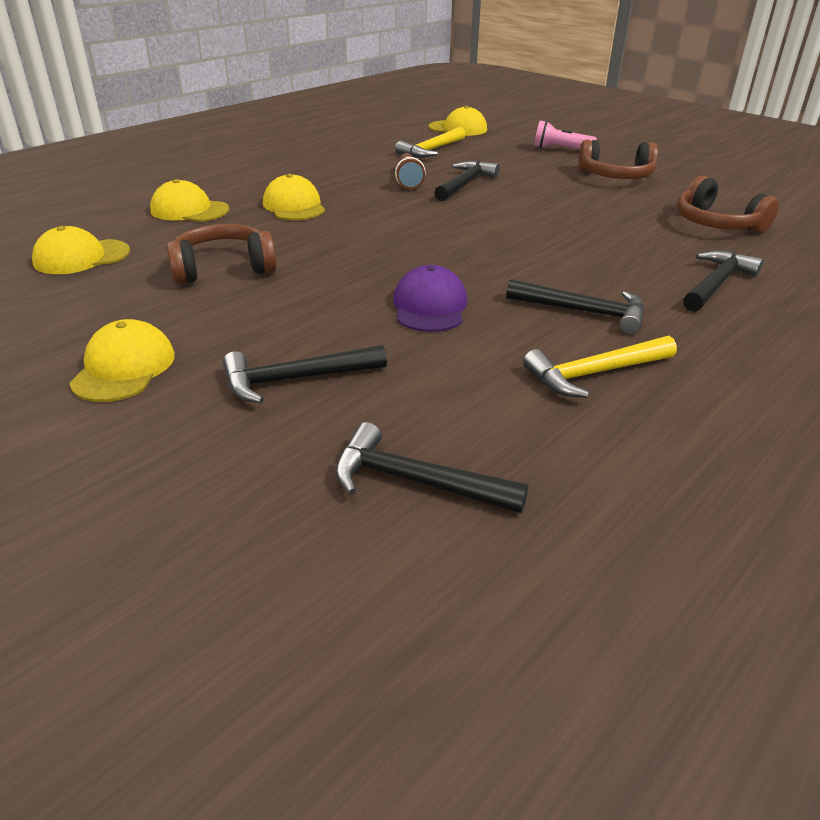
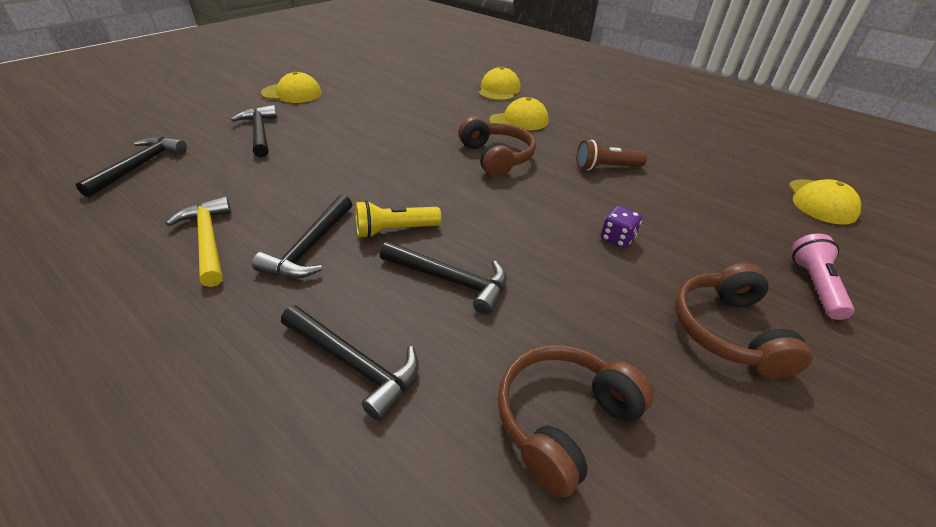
camera: 85 degrees right, 5 degrees up
(81, 257) = (421, 72): yellow cap -> none
(223, 268) = (406, 106): brown headphones -> brown headphones (496, 157)
(430, 306) = (338, 174): purple cap -> none
(431, 150) = (714, 182): yellow hammer -> none
(465, 184) = (615, 199): black hammer -> black hammer (450, 280)
(525, 190) = (617, 238): none -> purple dice
(541, 272) = (395, 230): none -> yellow flashlight

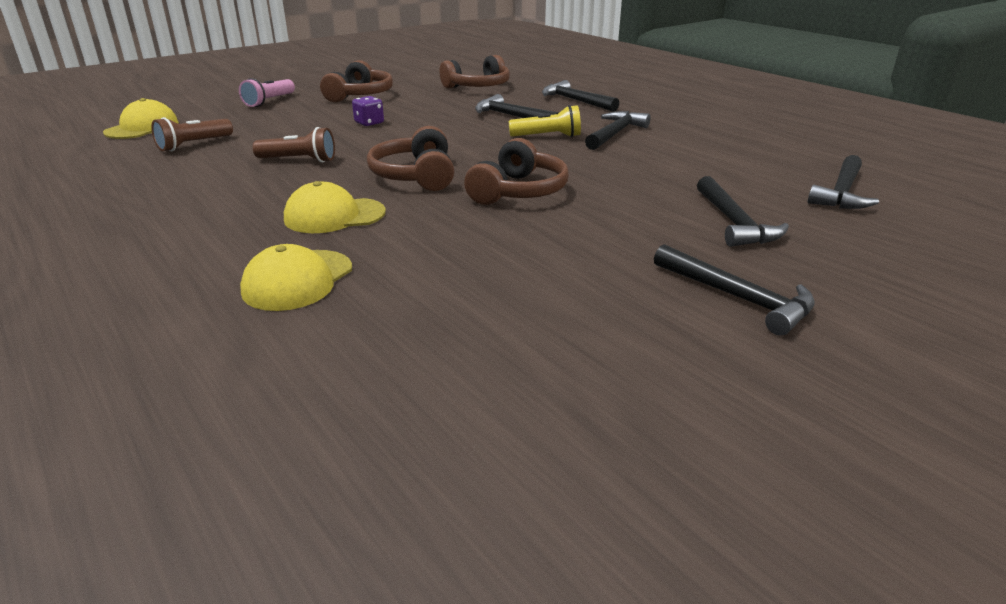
camera: 165 degrees left, 10 degrees down
(208, 240) = (699, 141): yellow hammer -> none
(292, 93) = (737, 298): yellow cap -> black hammer
(410, 148) = (518, 191): none -> brown headphones
(723, 180) = (194, 145): none -> brown flashlight

